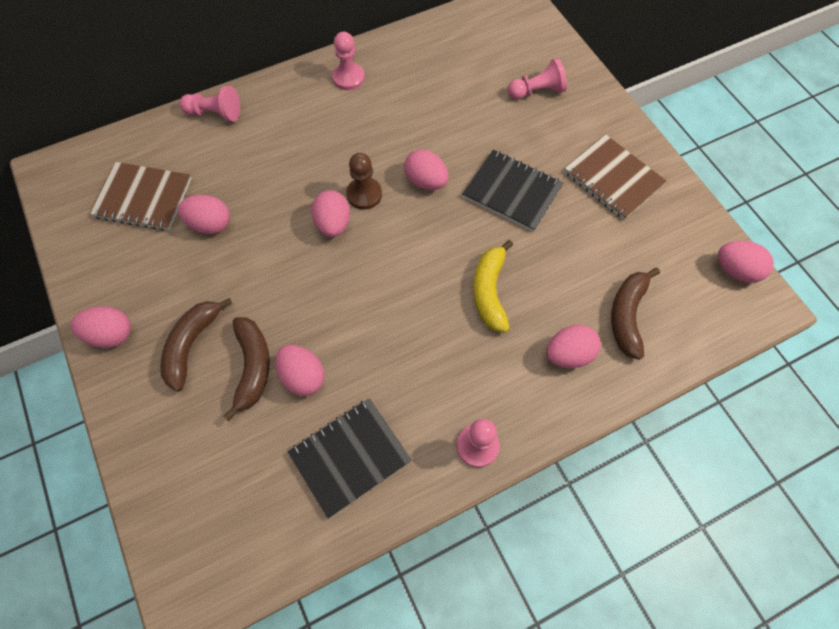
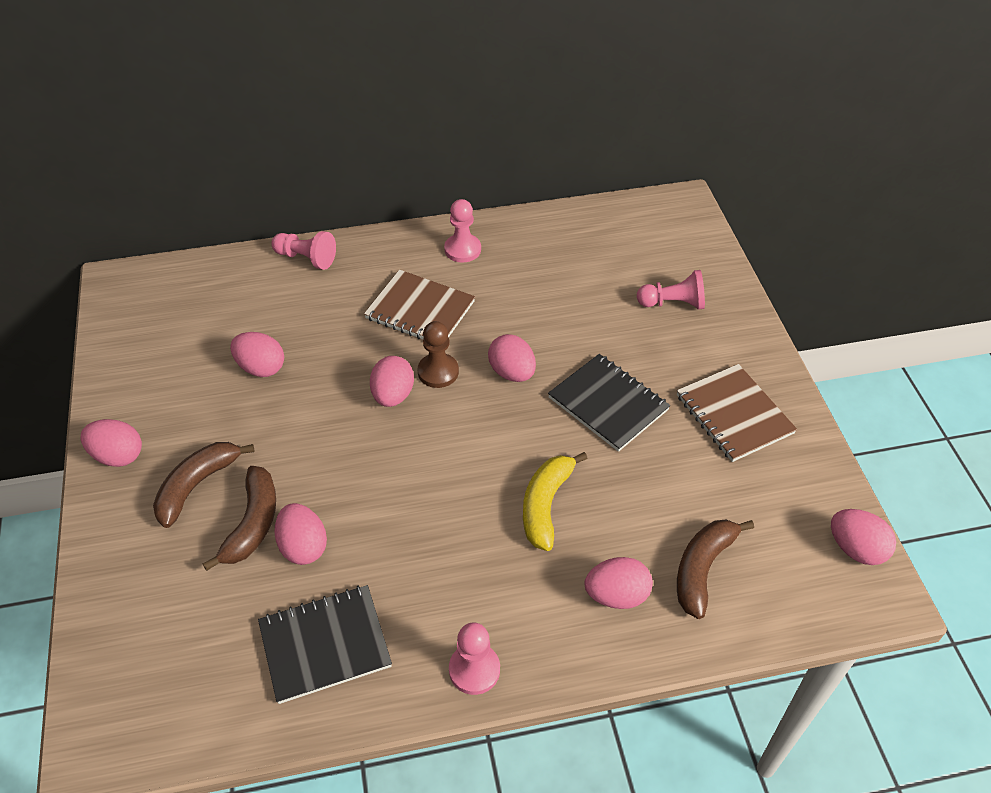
camera: 15 degrees right, 15 degrees down
(143, 198) = (201, 327): brown notebook -> brown notebook (420, 310)

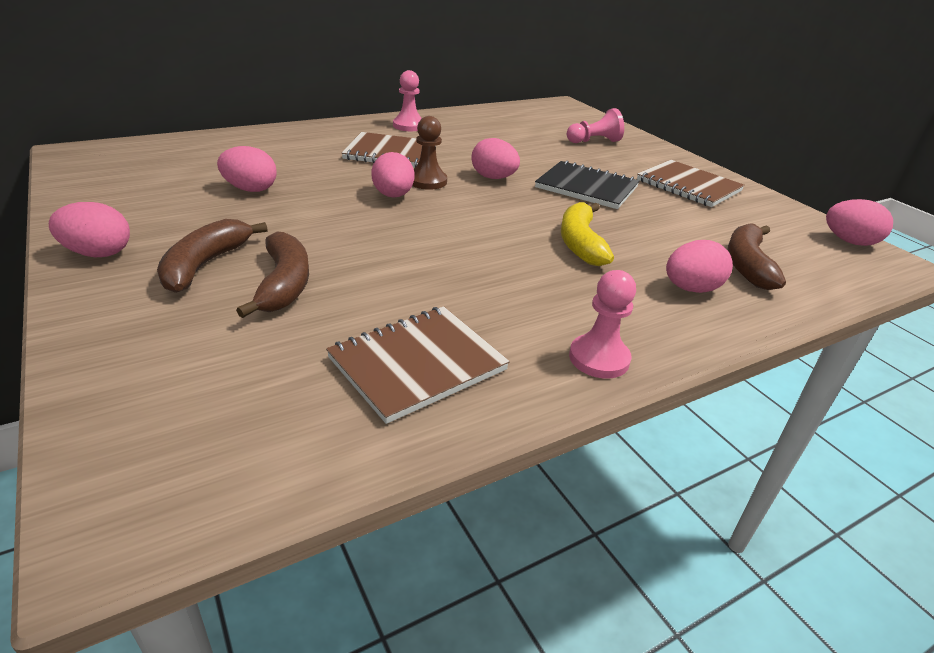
camera: 20 degrees left, 15 degrees down
(303, 546) = (351, 294): pink egg -> none
(306, 258) = (270, 134): pink pawn -> none
(325, 645) = (417, 364): black notebook -> brown notebook

